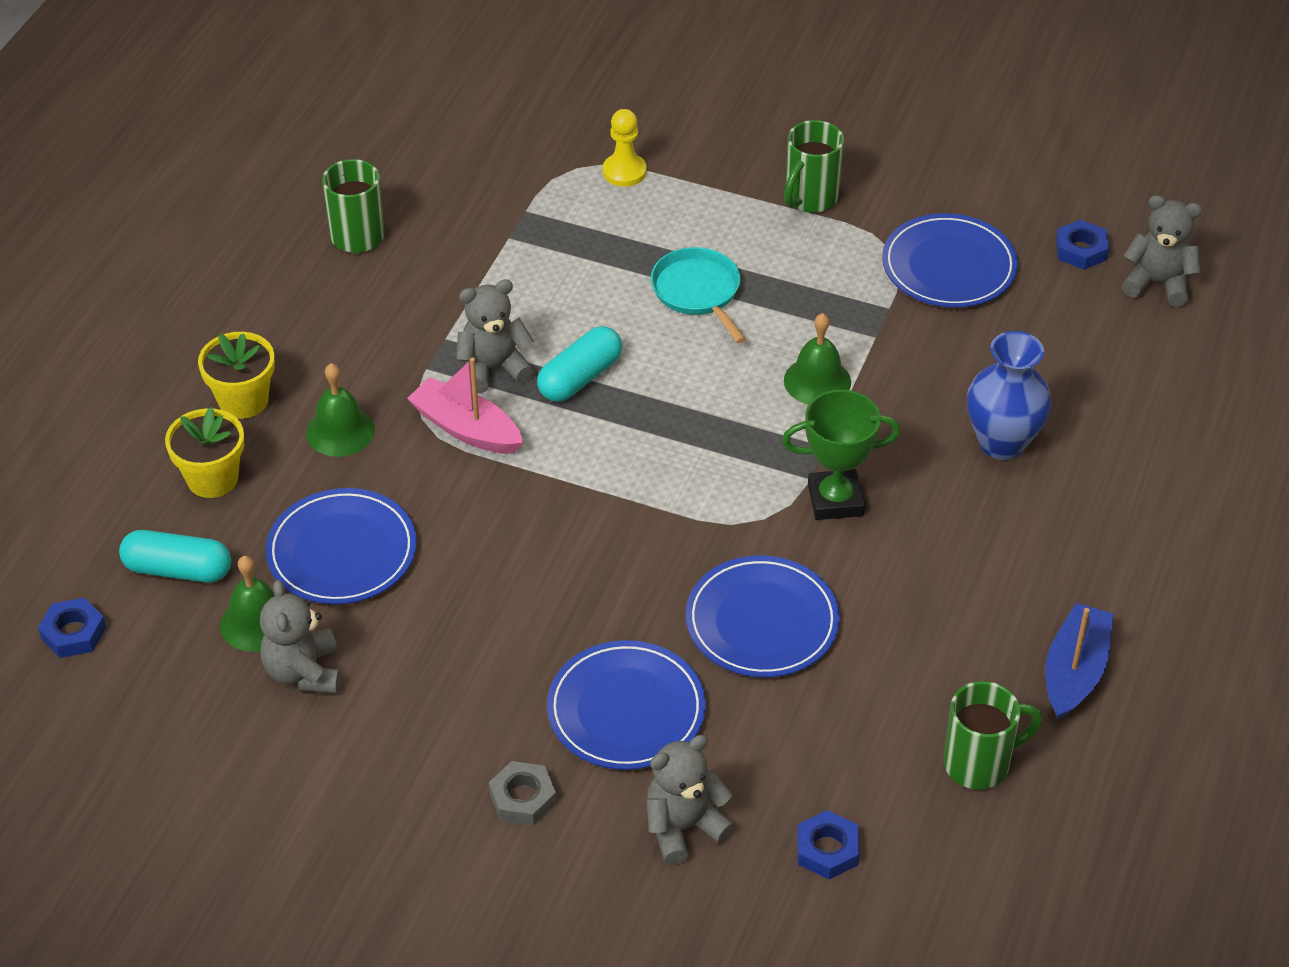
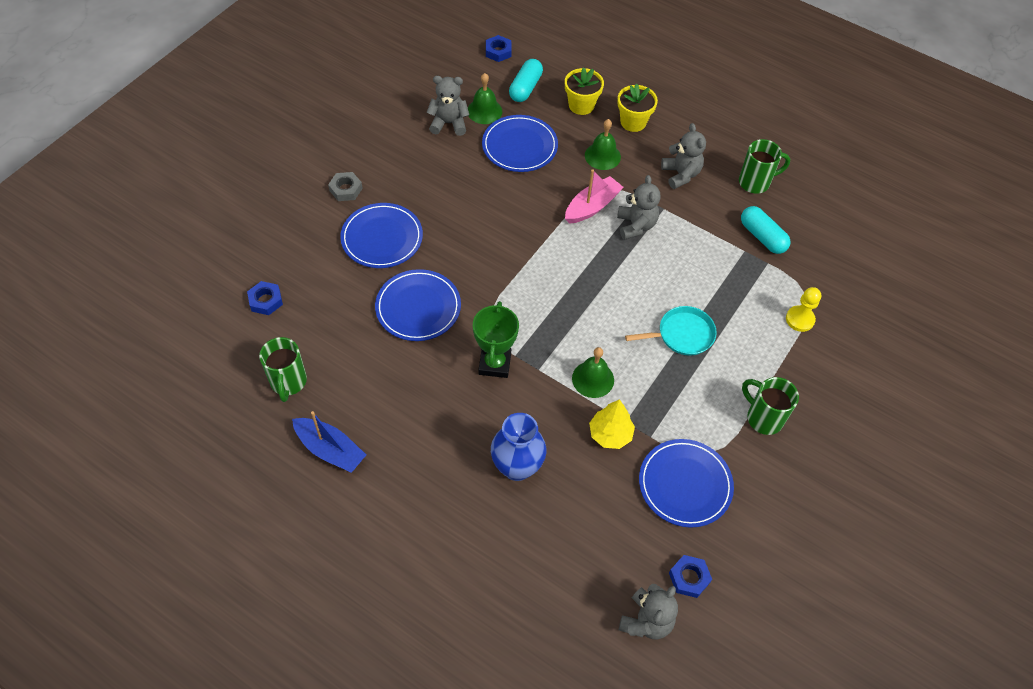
camera: 100 degrees right, 10 degrees up
(580, 377) = (620, 263): turquoise capsule -> turquoise capsule (762, 237)
(683, 827) = (303, 246): grey teddy bear -> grey teddy bear (681, 174)
(904, 350) = (610, 434): none -> yellow tree

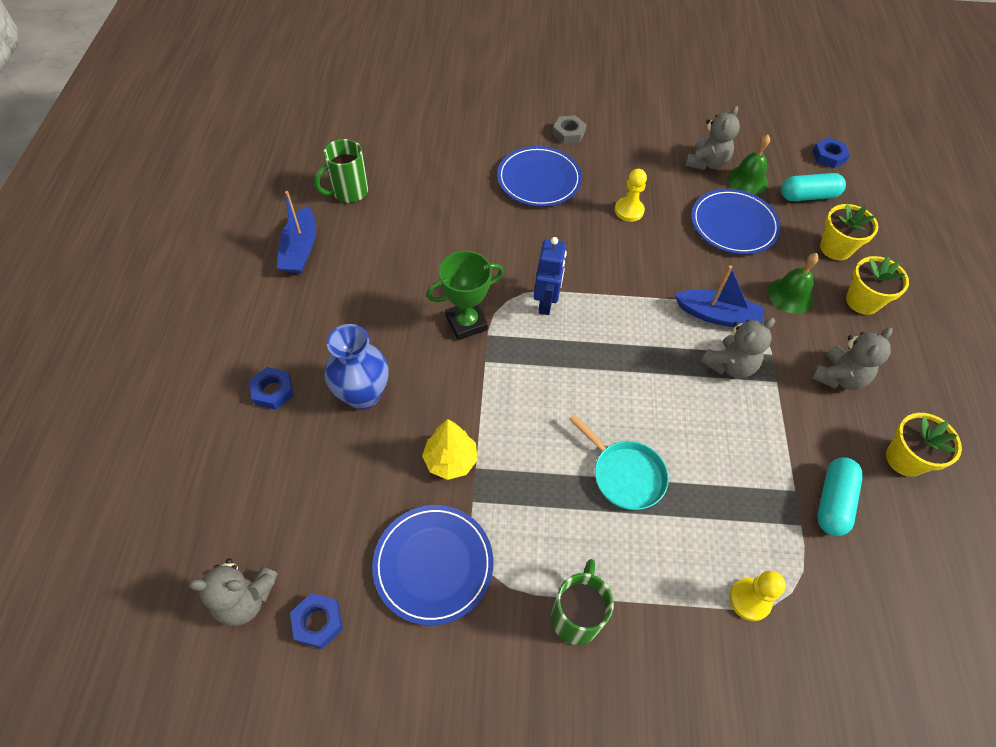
camera: 60 degrees right, 0 degrees up
(265, 301) = (417, 141): blue nut -> blue nut (273, 391)
(418, 307) = (485, 238): blue plate -> none
(449, 123) = (706, 163): grey teddy bear -> grey teddy bear turned 60 degrees clockwise
(459, 199) = (629, 210): none -> yellow pawn
(511, 301) = (546, 303): none -> blue robot
(592, 206) = (717, 316): pink boat -> blue boat
(593, 379) = (506, 414): green bell -> none
(755, 182) = (905, 459): green mug -> yellow flower pot

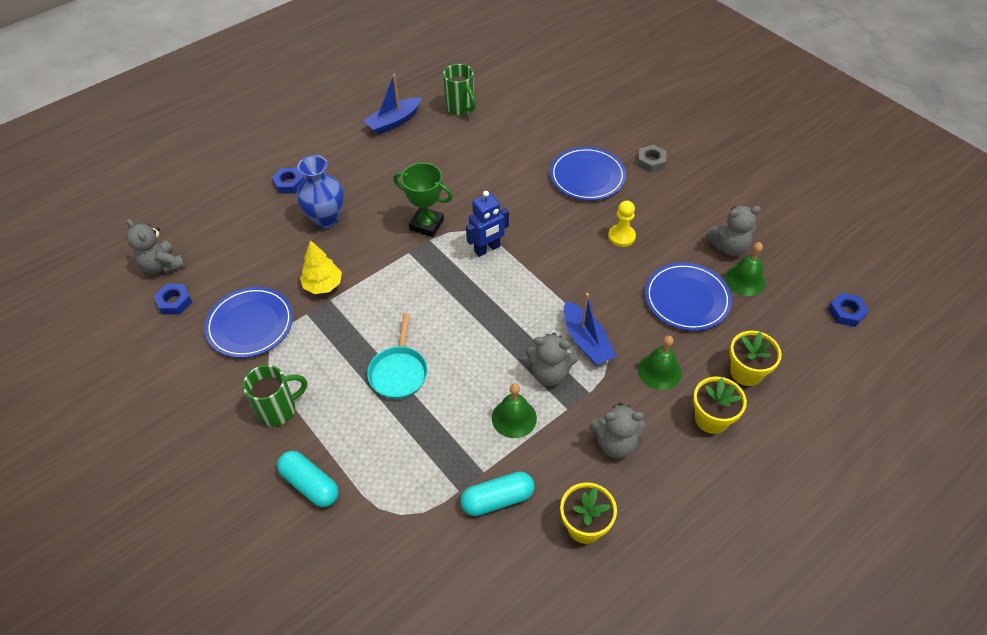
camera: 50 degrees right, 5 degrees down
(349, 192) = (461, 108): green mug -> green mug turned 135 degrees counterclockwise
(749, 600) = (372, 493): yellow pawn -> none
(755, 425) = (514, 418): none -> green bell
(808, 196) = (780, 325): turquoise capsule -> turquoise capsule (310, 484)

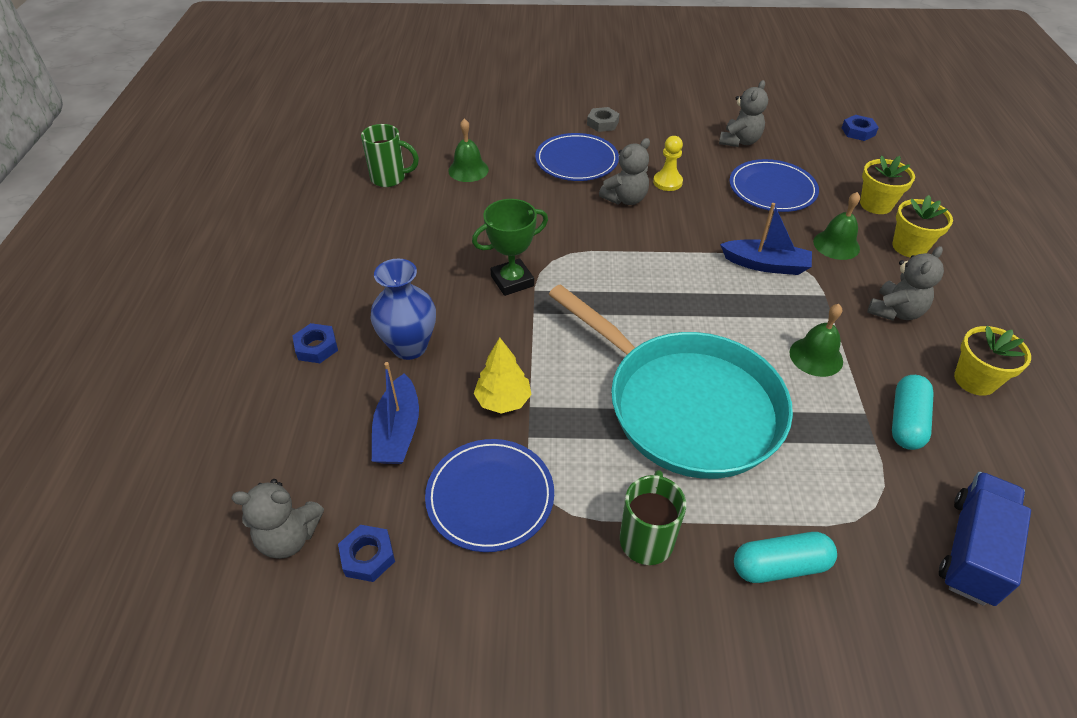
camera: 50 degrees left, 5 degrees down
(394, 122) = (343, 226): blue boat -> blue boat (398, 431)
(399, 372) = (686, 406): turquoise pan -> turquoise pan, size x2.27
(408, 585) = (972, 550): none -> blue truck
(487, 249) = (592, 261): blue robot -> none
(549, 374) = (783, 306): grey teddy bear -> grey teddy bear (625, 199)
(745, 280) = (781, 153): green bell -> green bell (468, 170)

